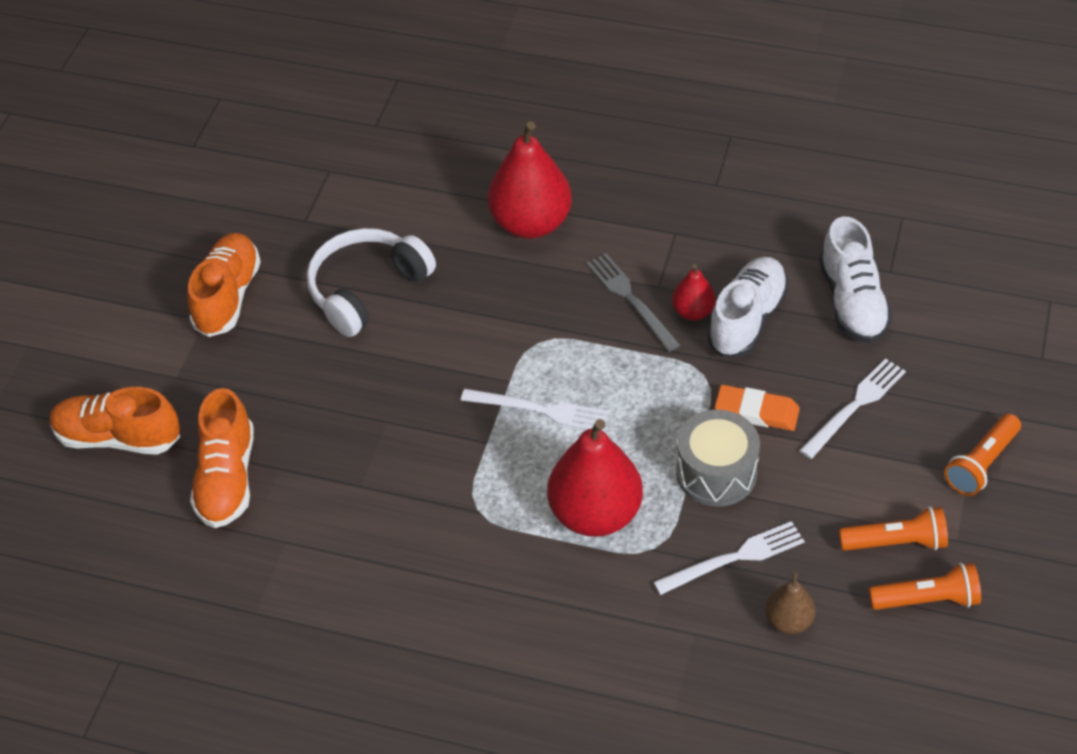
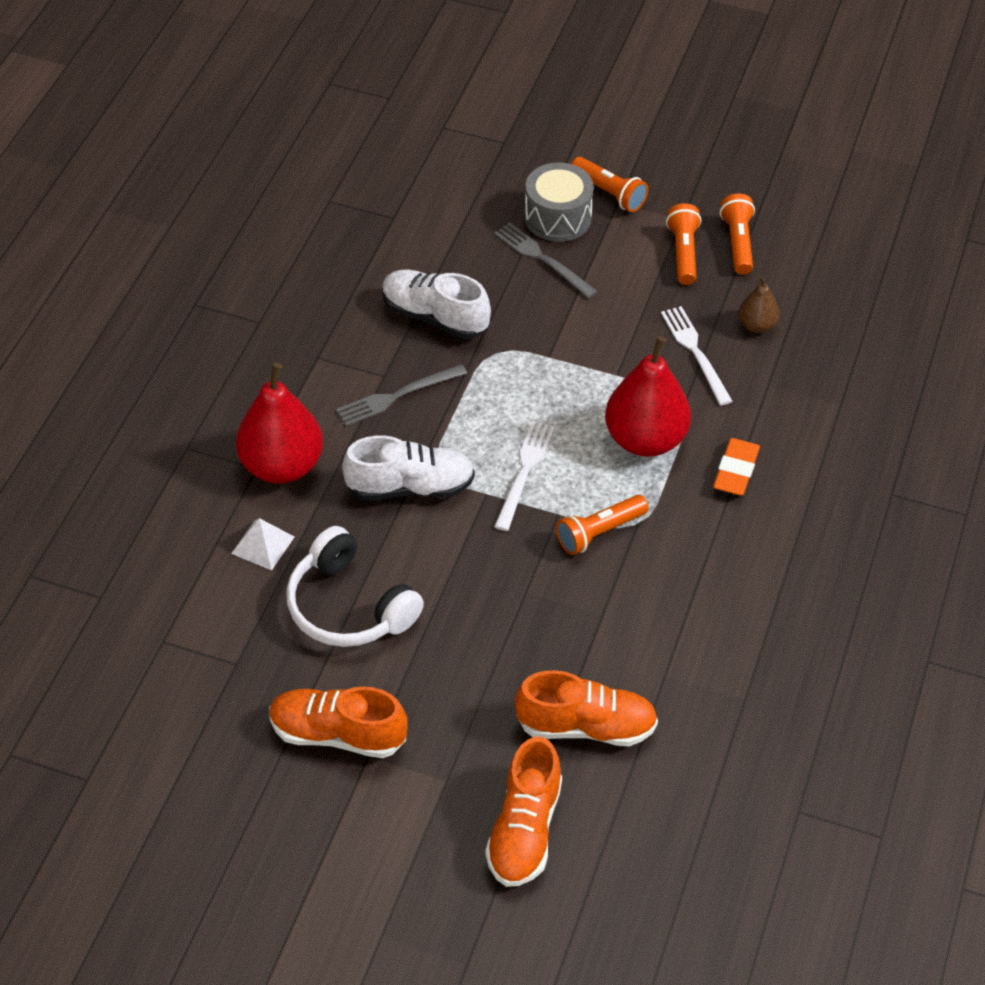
camera: 90 degrees left, 0 degrees up
(436, 221) = (263, 545): none -> white pyramid
(464, 478) = (599, 532): none -> orange flashlight
(693, 312) = (420, 353): red pear -> none
(716, 473) = (606, 355): grey drum -> grey drum (558, 217)
(756, 412) = (542, 322): orange eraser -> orange eraser (736, 470)
(852, 302) = (425, 245): white shoe -> white shoe (410, 487)
(855, 406) = (542, 259): white fork -> grey fork

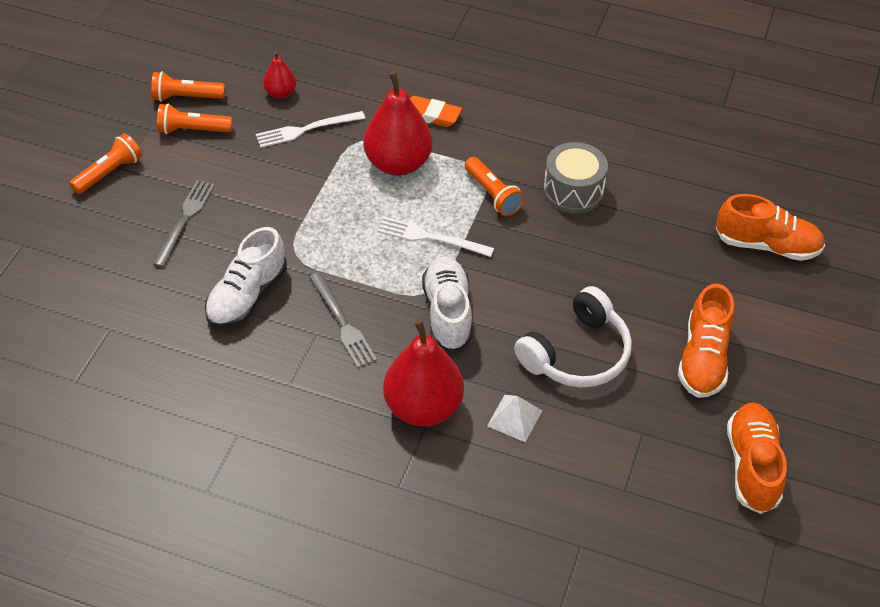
camera: 90 degrees left, 0 degrees up
(542, 259) = (185, 220): grey fork -> grey fork turned 150 degrees clockwise
(558, 217) = (134, 208): grey drum -> grey drum (573, 191)
(586, 726) = (673, 209): orange shoe -> orange shoe (752, 466)
(757, 325) = (280, 93): brown pear -> red pear

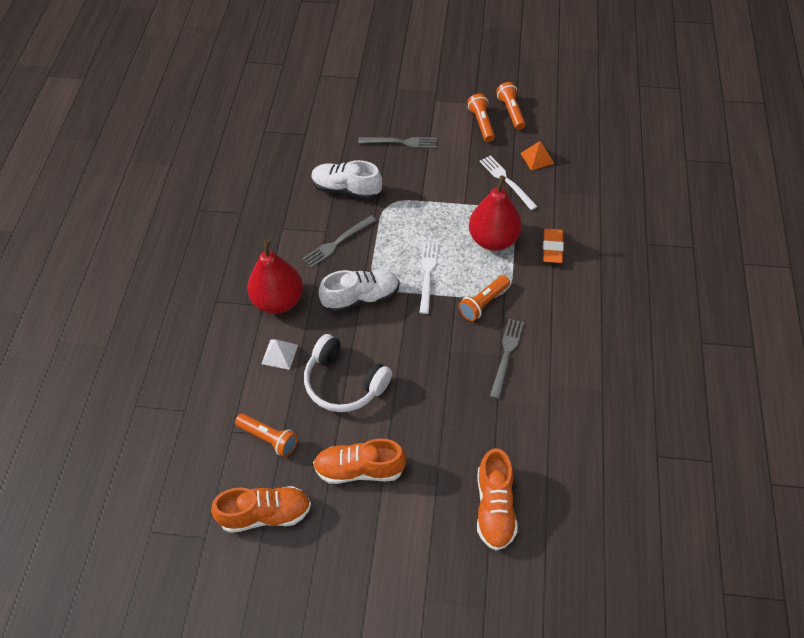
camera: 80 degrees right, 5 degrees up
(109, 173) = (428, 96): orange flashlight -> orange flashlight (269, 438)
(280, 93) = (537, 158): red pear -> orange pyramid
(573, 191) = (506, 355): grey drum -> grey fork

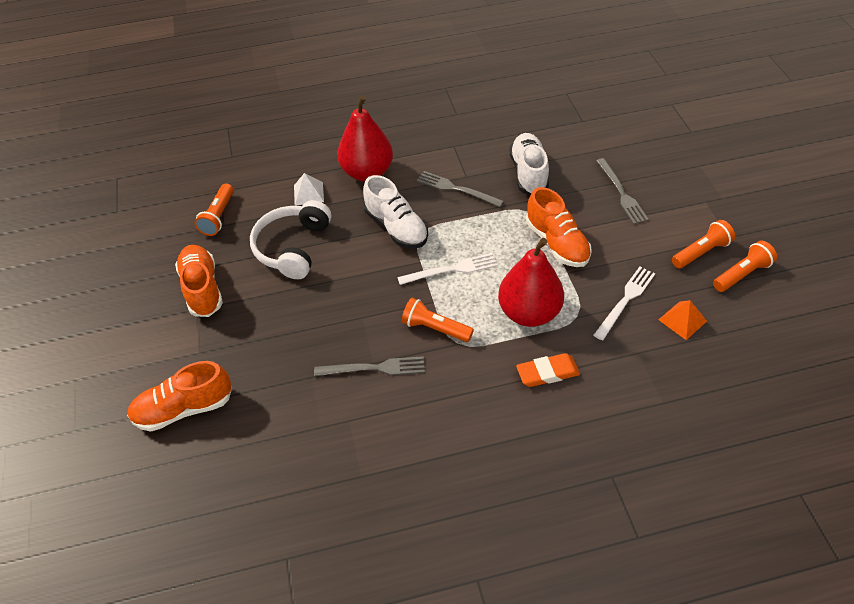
camera: 70 degrees right, 5 degrees down
(265, 514) = (144, 240): orange shoe -> orange shoe (556, 243)

